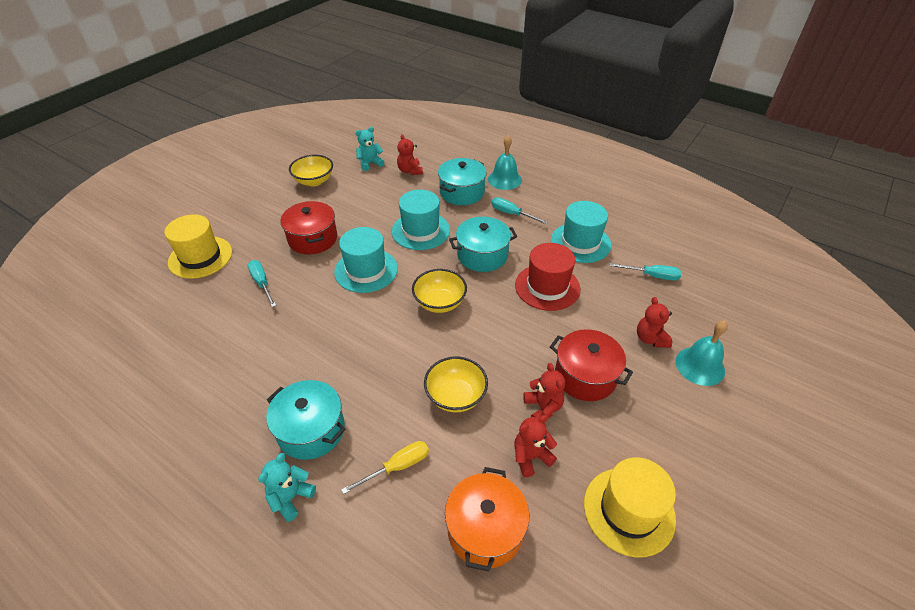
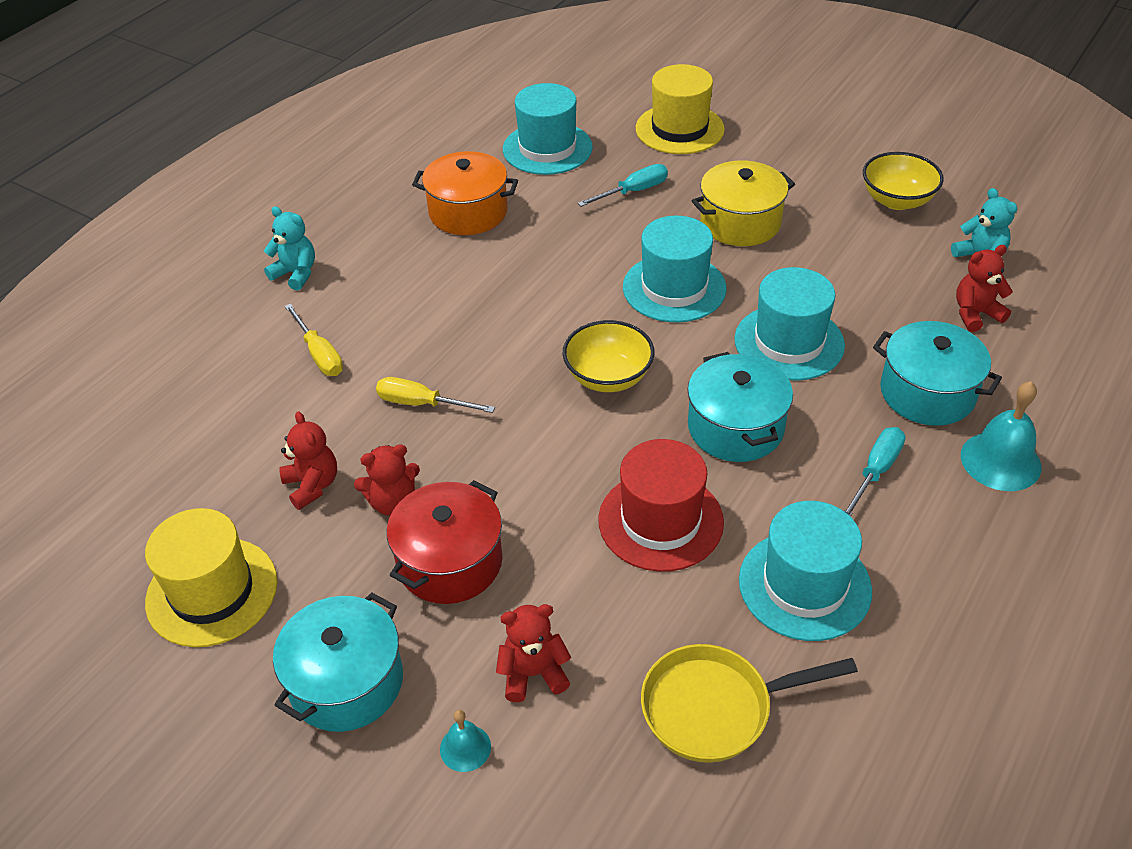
camera: 90 degrees right, 0 degrees up
(187, 327) = (547, 148): none -> turquoise hat
(311, 430) = (381, 275): turquoise pot -> turquoise pot (346, 682)
(313, 239) = (740, 222): red pot -> yellow pot
(455, 396) = (422, 404): yellow bowl -> yellow screwdriver
(485, 529) = (221, 438): orange pot -> orange pot (468, 212)
(652, 276) = (715, 708): turquoise screwdriver -> yellow pan
(700, 366) = (465, 748): turquoise bell -> turquoise bell, size x0.54

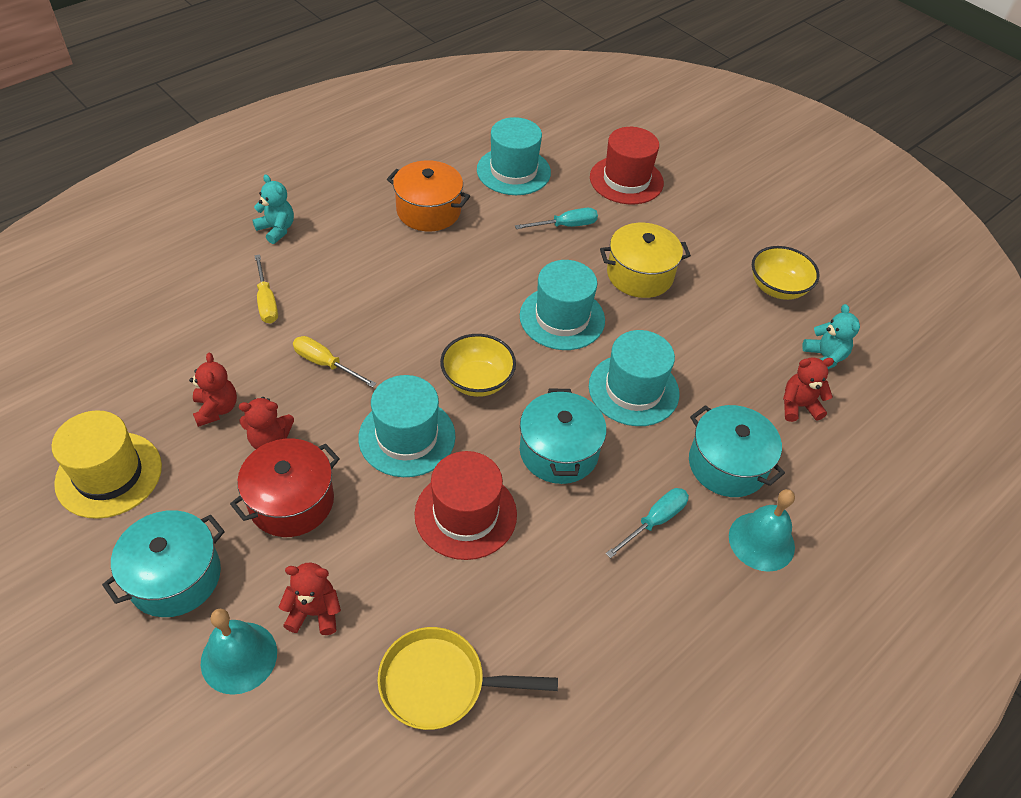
camera: 10 degrees right, 5 degrees up
(465, 748) = (239, 657): turquoise bell -> turquoise bell, size x1.84
(679, 129) = (626, 180): yellow hat -> red hat
(804, 585) = (555, 602): turquoise hat -> turquoise hat (407, 437)

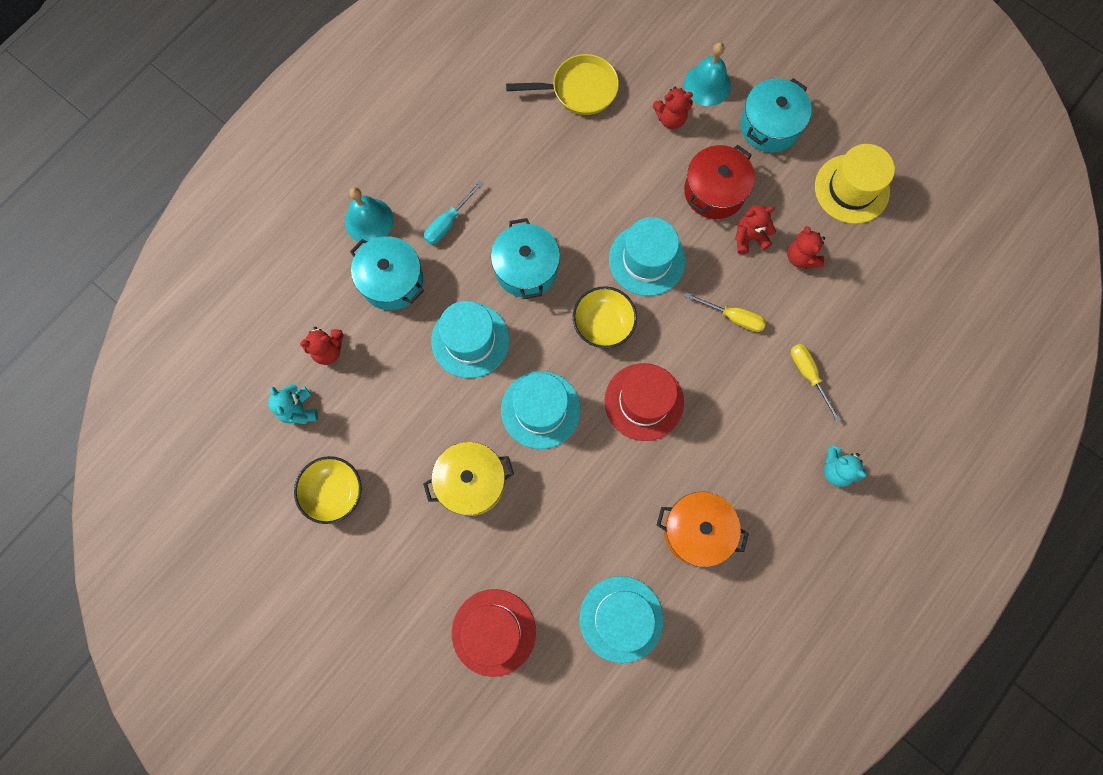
camera: 175 degrees right, 25 degrees up
(465, 514) = (587, 204): red hat -> red hat (644, 402)
(565, 226) = (552, 539): turquoise screwdriver -> none

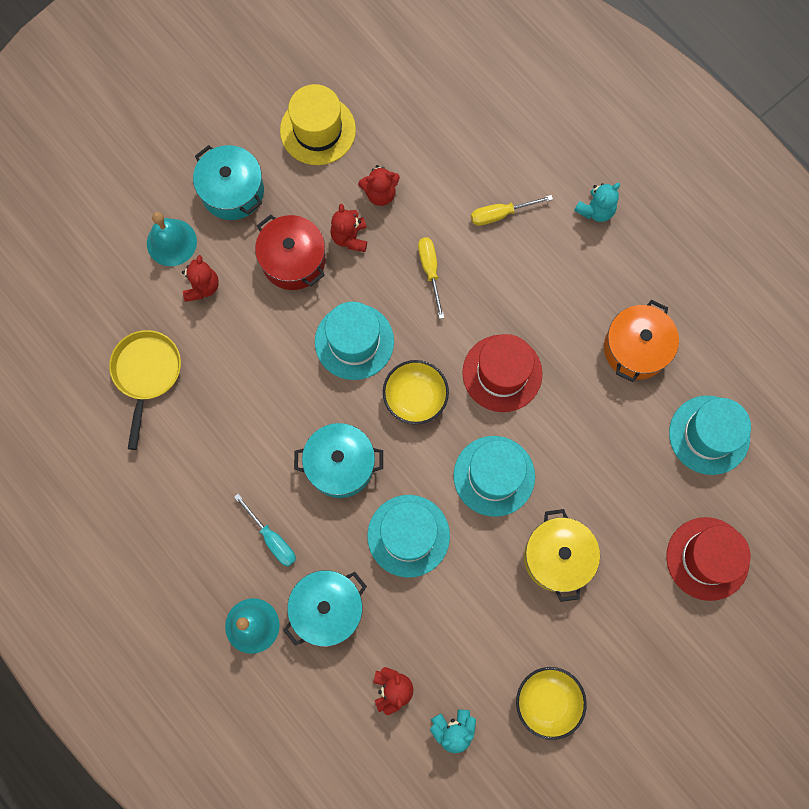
camera: 80 degrees left, 0 degrees up
(733, 317) = (430, 271): yellow screwdriver -> yellow screwdriver turned 45 degrees counterclockwise

